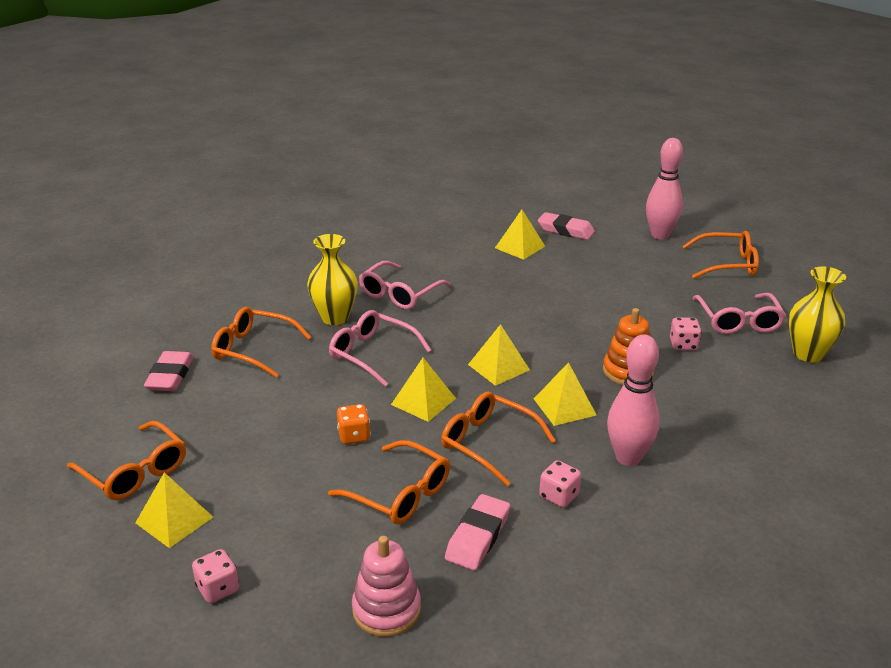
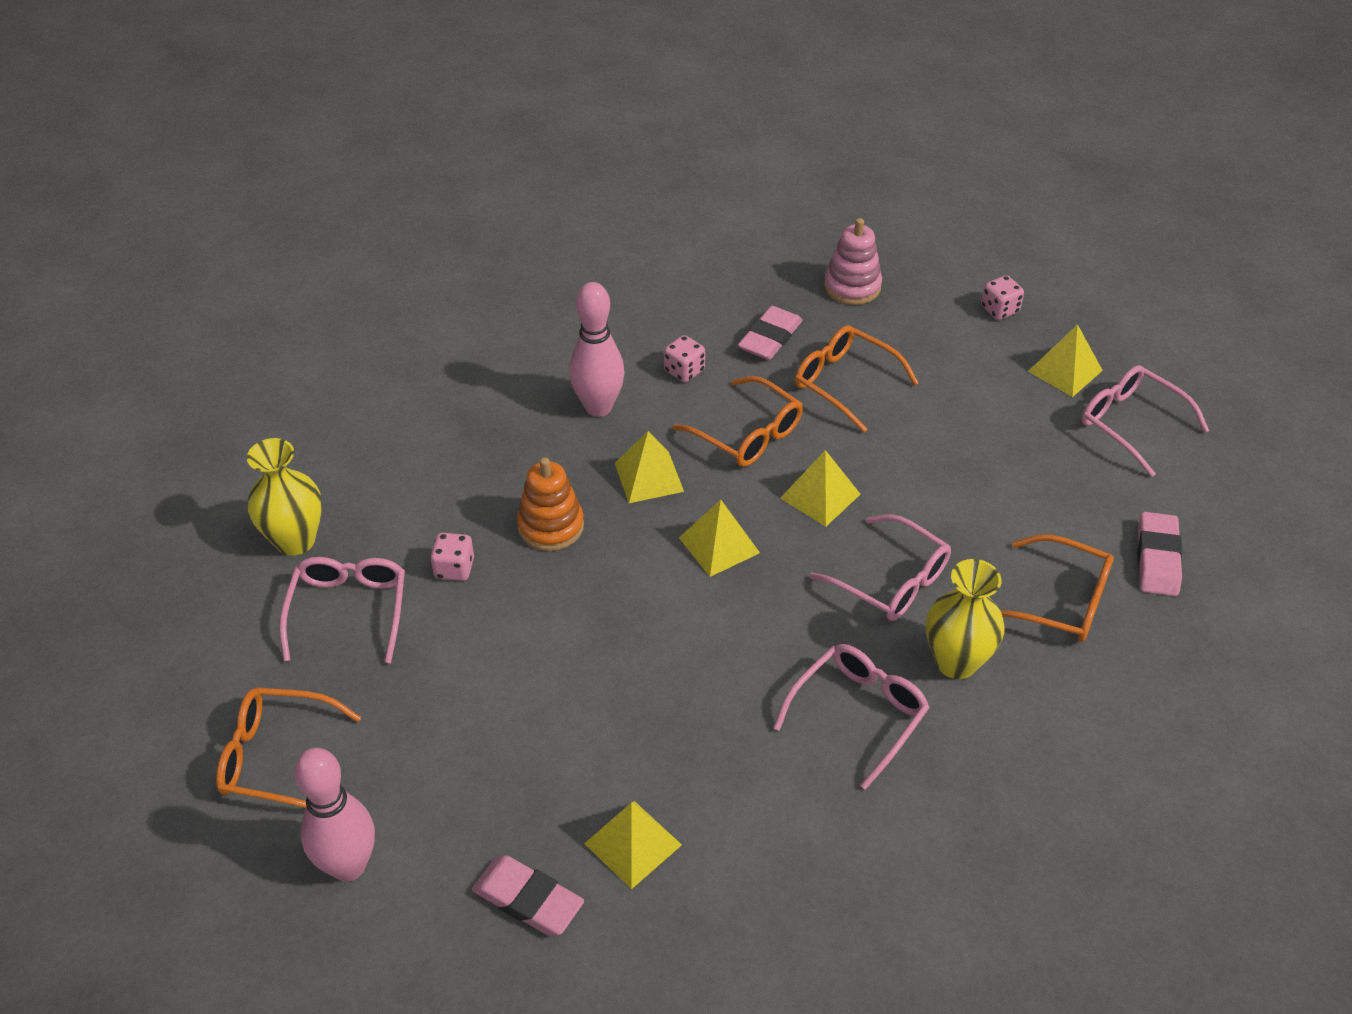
camera: 175 degrees left, 15 degrees up
(134, 471) = (1131, 424): orange glasses -> pink glasses
(354, 436) = (900, 453): orange dice -> none

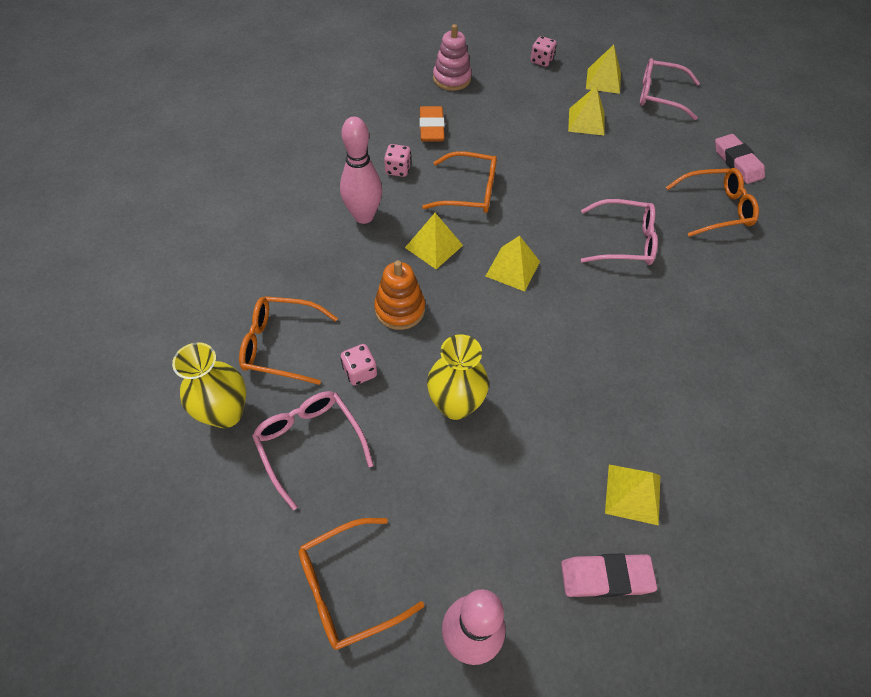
camera: 35 degrees left, 10 degrees up
(770, 338) = (431, 128): pink eraser -> orange eraser
(820, 496) = (542, 210): yellow pyramid -> yellow pyramid (586, 121)
(845, 383) = (497, 136): orange glasses -> orange glasses (281, 345)
(858, 714) = (679, 331): pink glasses -> none
(956, 662) = (698, 271): yellow vase -> yellow vase (455, 405)

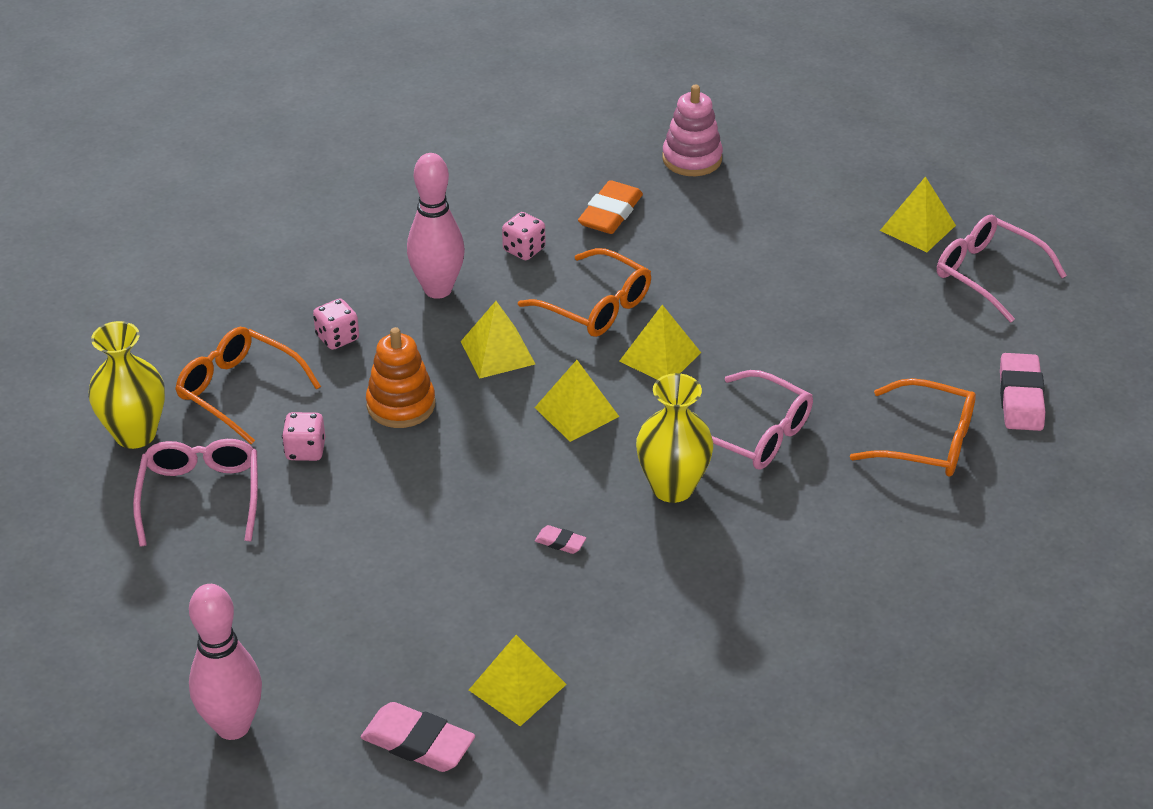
camera: 30 degrees right, 15 degrees down
(349, 587) = (146, 634): orange glasses -> none
(455, 405) = (386, 523): yellow vase -> yellow vase (672, 487)
(541, 61) = (846, 173): pink dice -> pink dice (337, 338)
(574, 368) = (560, 542): none -> pink eraser
(586, 121) = (839, 273): yellow pyramid -> yellow pyramid (660, 356)

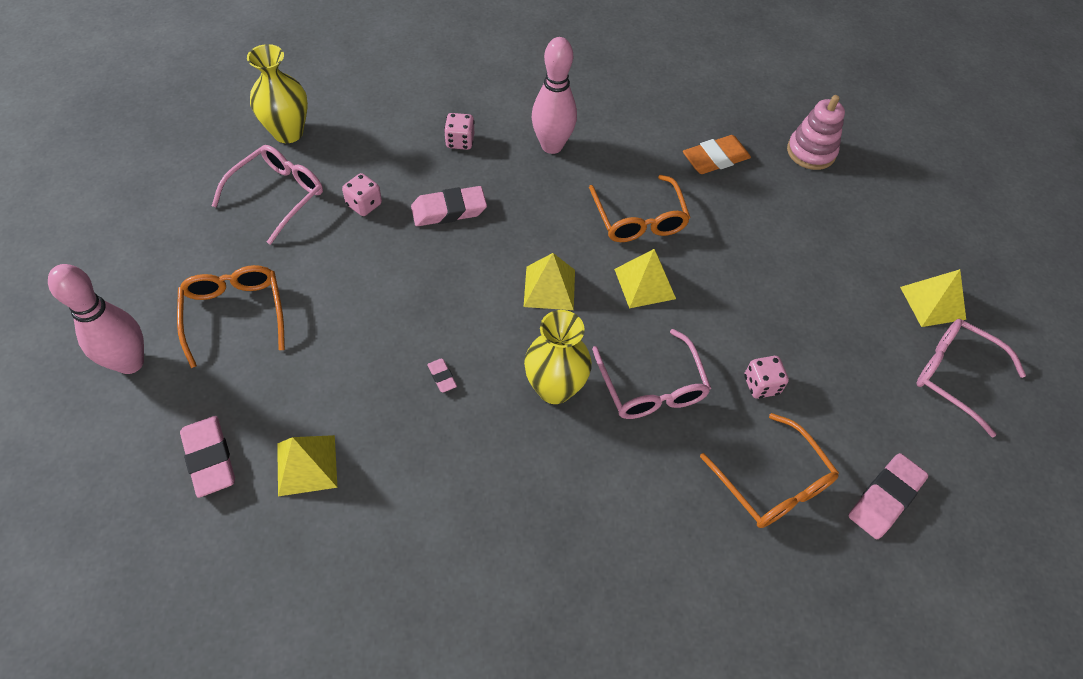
camera: 35 degrees right, 15 degrees up
(239, 391) = (370, 141): orange glasses -> orange glasses (235, 314)
(401, 405) = (449, 210): orange stacking toy -> pink eraser
(497, 352) = (543, 212): yellow pyramid -> none
(524, 250) = (633, 151): pink dice -> pink dice (761, 385)
(988, 274) = (955, 376): pink glasses -> pink glasses turned 45 degrees counterclockwise

